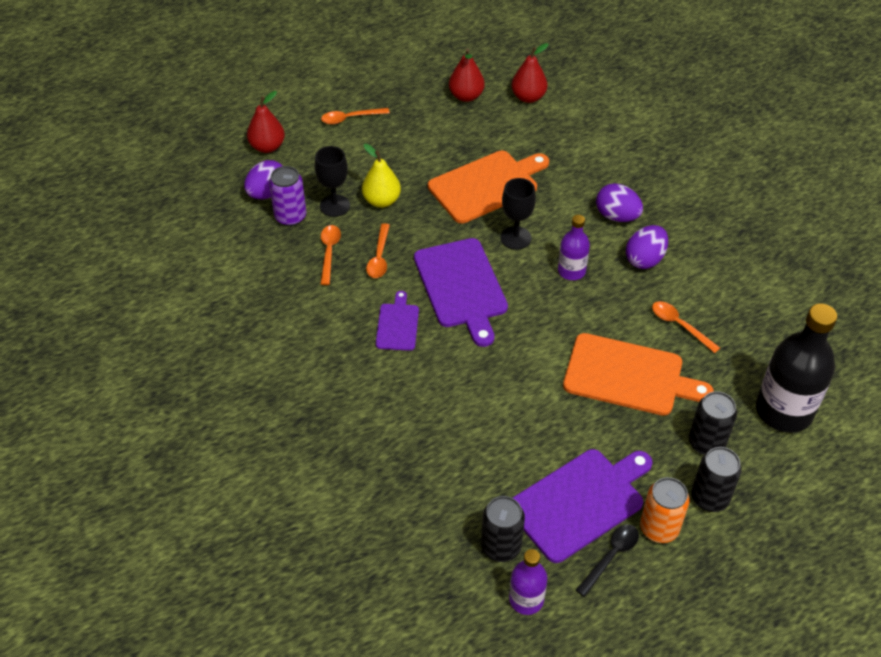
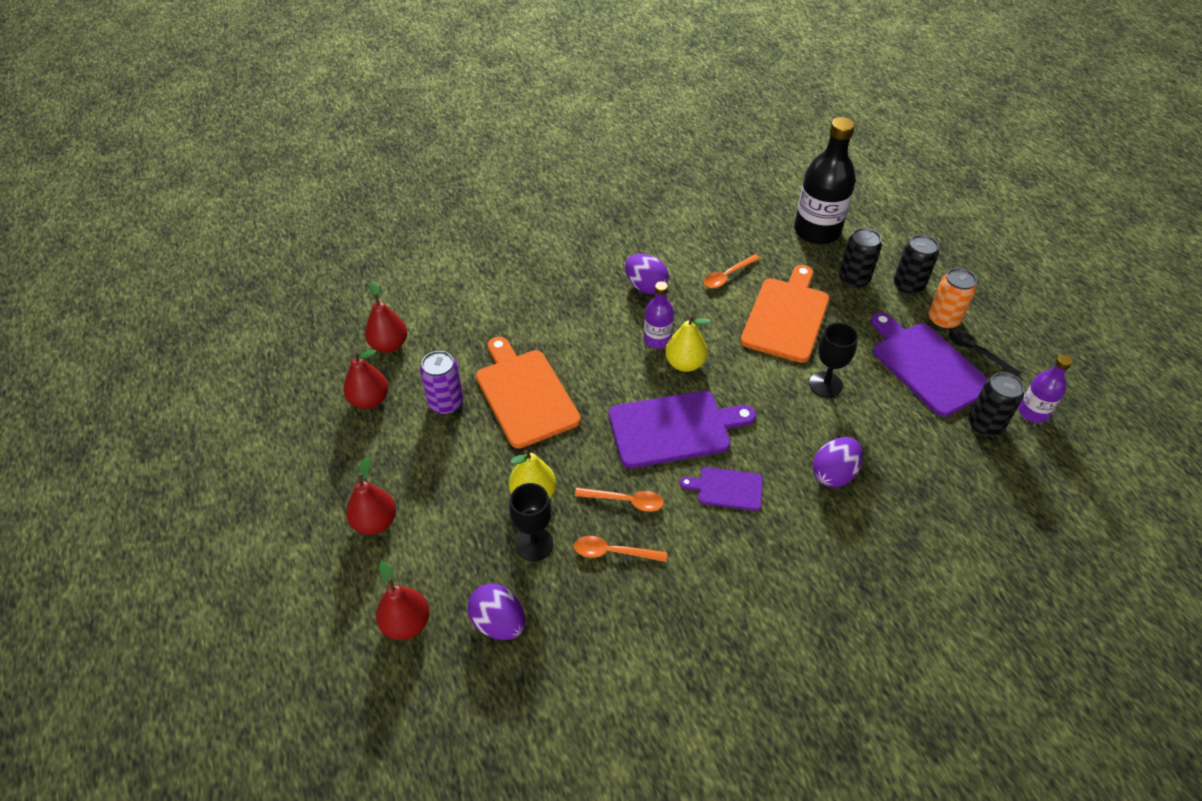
camera: 85 degrees left, 0 degrees up
(290, 216) = (546, 595): purple can -> purple can (446, 403)
(350, 118) = (375, 522): orange spoon -> red pear
(515, 238) = (608, 377): black goblet -> black goblet (825, 385)
(543, 292) = (685, 364): none -> yellow pear
(617, 216) = (586, 298): purple egg -> purple egg (833, 474)

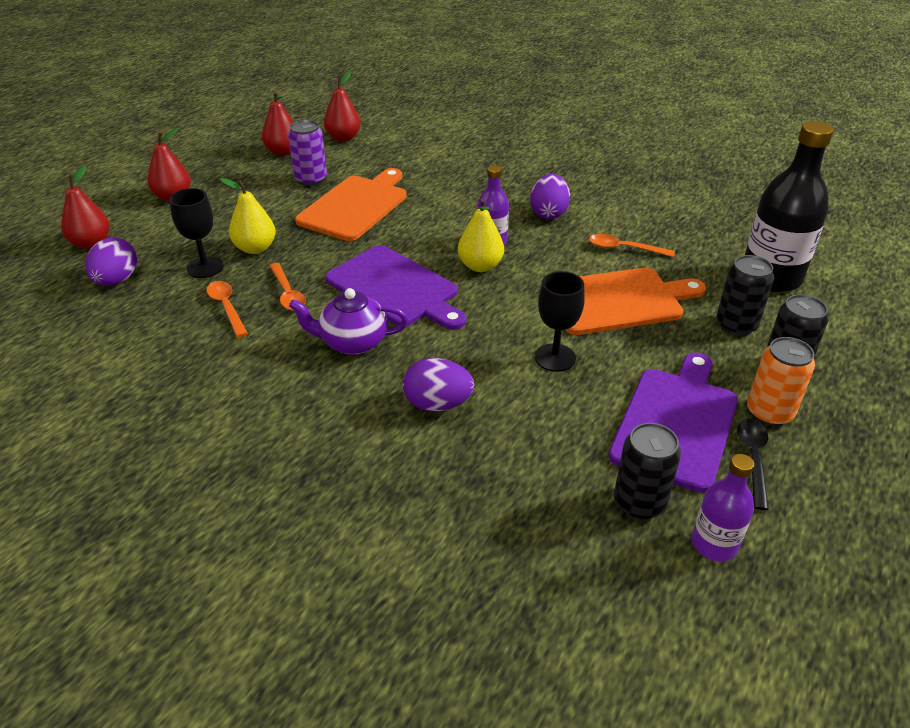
camera: 55 degrees right, 10 degrees down
(726, 489) = (352, 342): purple cutting board -> purple teapot

